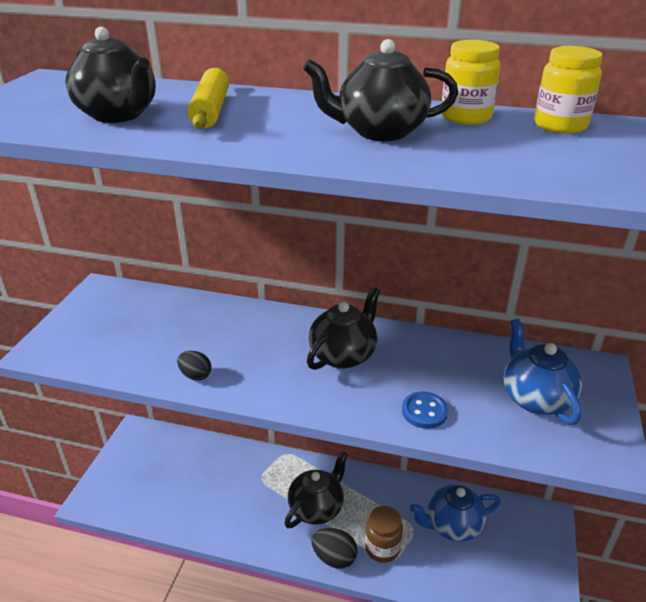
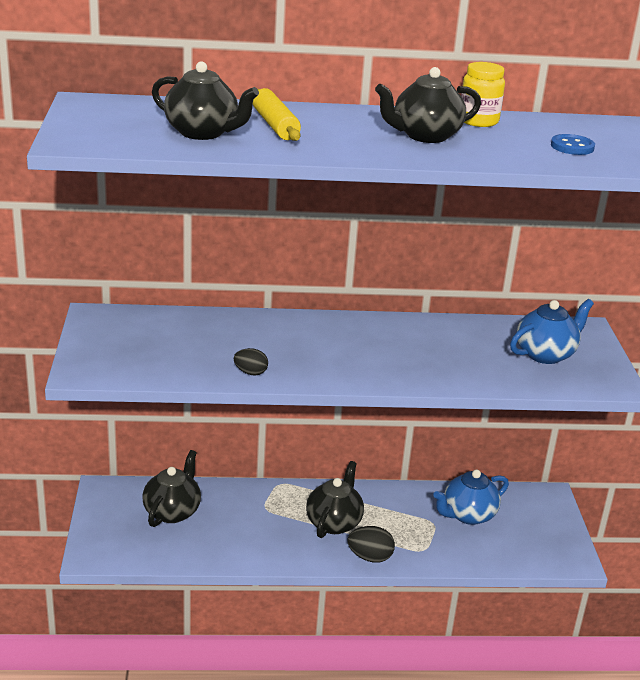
camera: 20 degrees left, 5 degrees down
(343, 355) = (373, 342): black teapot -> black teapot (172, 511)
(382, 548) = (411, 542): brown jar -> none
(424, 411) = (463, 373): blue button -> blue button (572, 147)
(535, 398) = (545, 354): blue teapot -> blue teapot turned 90 degrees clockwise
(560, 126) = (549, 124): yellow jar -> none

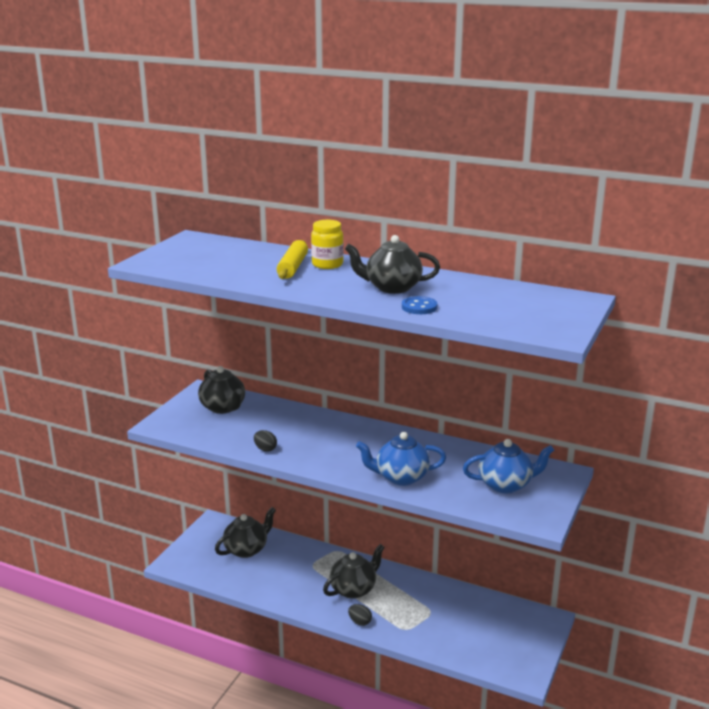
camera: 30 degrees right, 5 degrees down
(203, 133) = (235, 267): black teapot -> black teapot (223, 408)
(370, 557) = (360, 622): black egg -> black egg, size x0.67
(468, 515) = (464, 614): blue teapot -> blue teapot (401, 477)
(478, 121) = (453, 282): yellow jar -> yellow jar (327, 264)
(572, 147) = (500, 310): blue button -> blue button (419, 307)

